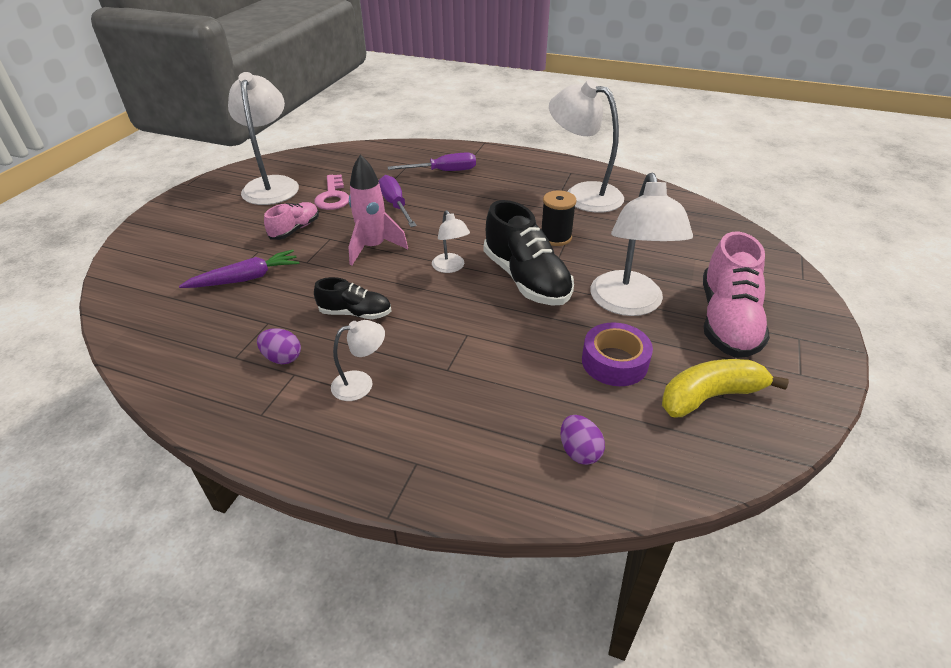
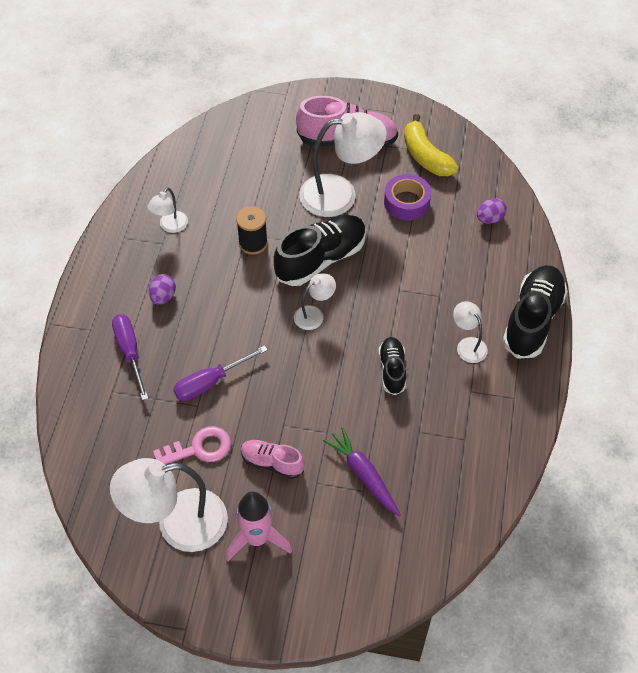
camera: 100 degrees left, 15 degrees up
(282, 358) = (456, 405): purple egg -> purple egg (163, 297)
(373, 248) = (293, 382): pink rocket -> pink rocket (257, 538)
(373, 464) = (532, 320): none -> black shoe
(583, 194) = (170, 226): white lamp -> white lamp, size x0.49

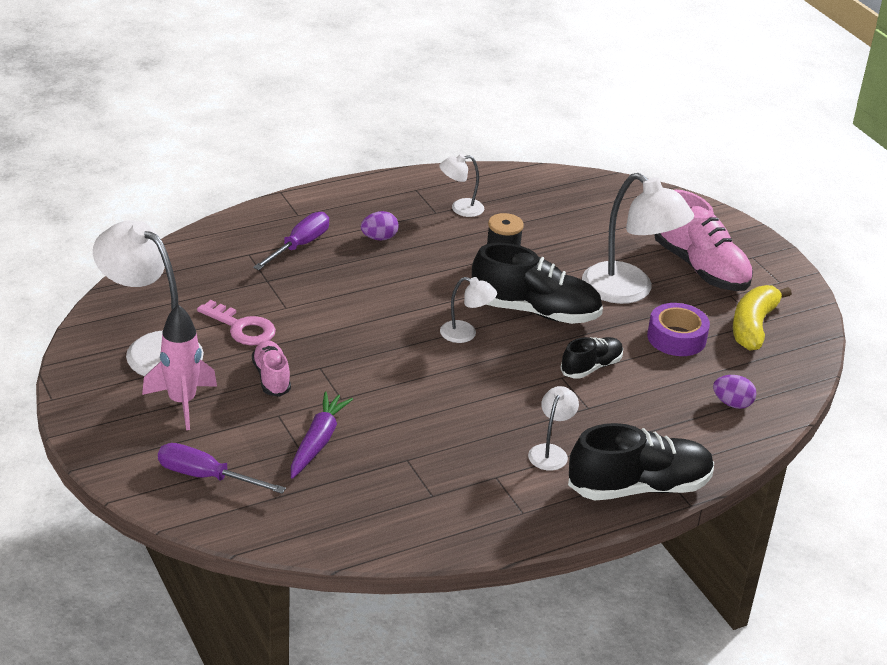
camera: 50 degrees right, 20 degrees down
(210, 382) = (318, 304): purple screwdriver -> purple screwdriver (206, 477)
(392, 370) = (459, 411): black shoe -> black shoe (591, 367)

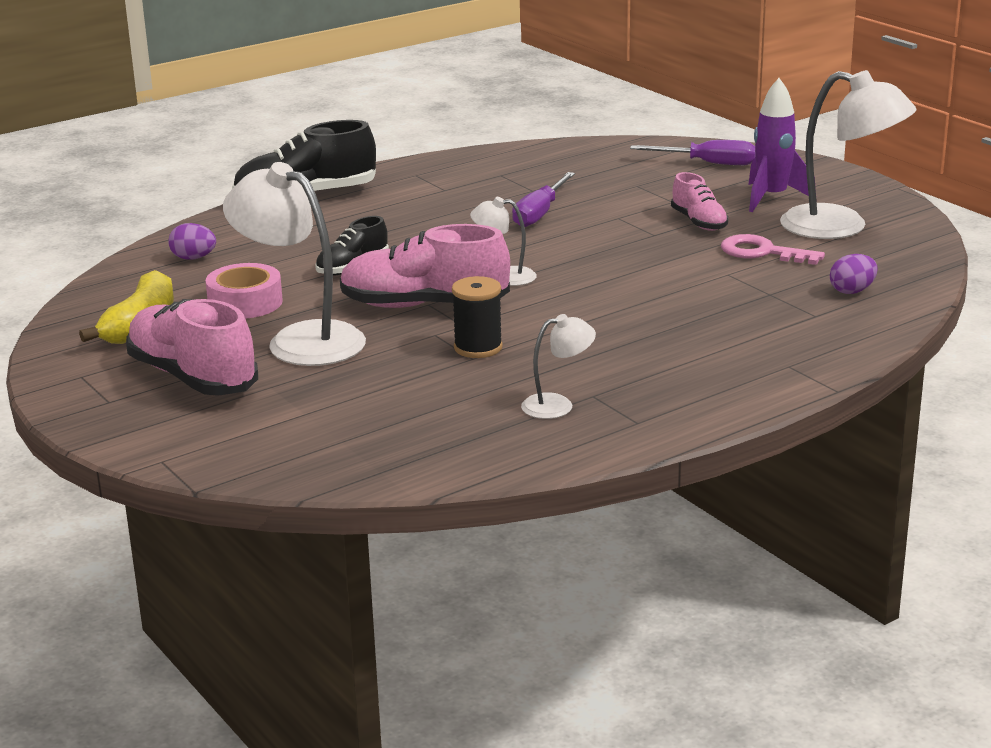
camera: 175 degrees right, 10 degrees down
(182, 402) = (772, 198): pink rocket -> purple rocket
(299, 246) = (758, 331): purple screwdriver -> purple screwdriver (540, 213)
(318, 441) = (622, 190): purple carrot -> none
(379, 238) = (657, 353): purple egg -> purple egg (852, 291)
(535, 311) = (424, 305): black shoe -> pink shoe
(550, 452) = (393, 208): white lamp -> none
(676, 338) = (245, 303): purple tape -> pink tape

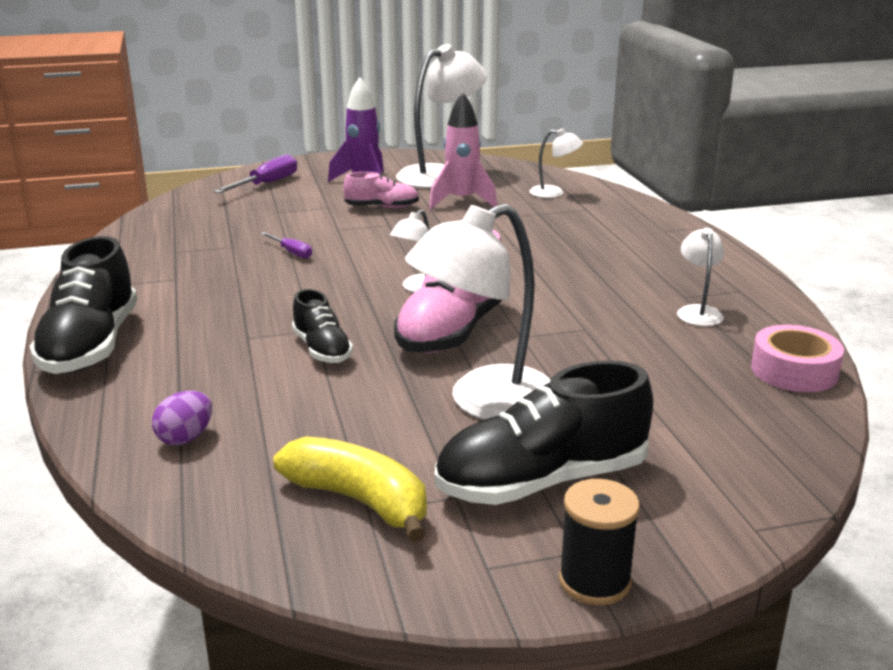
camera: 70 degrees left, 0 degrees up
(193, 377) = (542, 481): pink shoe -> black shoe
(245, 303) = (357, 421): pink tape -> pink tape (794, 371)
(478, 348) = (565, 323): black spool -> black spool (594, 581)
(540, 213) = (291, 252): purple screwdriver -> purple screwdriver, size x0.59
(762, 252) = (462, 201): pink key -> pink rocket
(852, 291) = (554, 193): purple egg -> white lamp

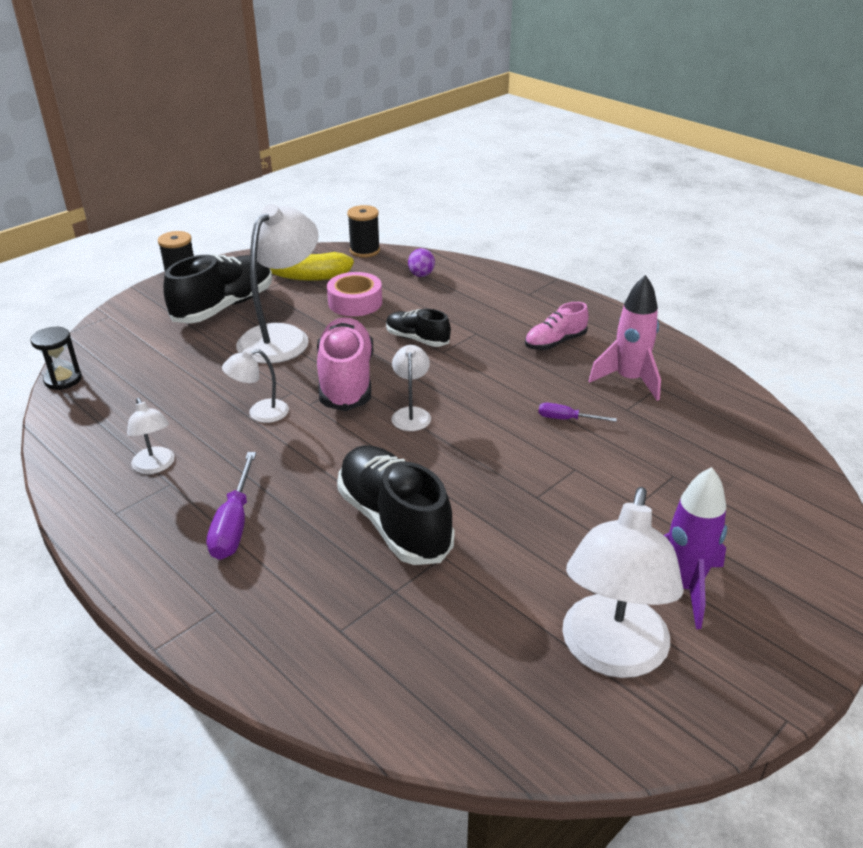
camera: 150 degrees right, 10 degrees up
(91, 345) = (556, 299): black shoe -> black shoe (394, 522)
(197, 527) = (365, 251): none -> black spool
(266, 184) = (773, 526): purple screwdriver -> purple screwdriver (234, 524)
(382, 207) = (582, 528): pink shoe -> pink shoe (555, 342)
(462, 201) = (509, 582): pink rocket -> pink rocket (629, 380)
(554, 193) = (410, 663): white lamp -> white lamp (260, 413)
(794, 371) = (74, 424): pink tape -> pink tape (355, 302)
(821, 430) = (63, 380): none -> black hourglass

